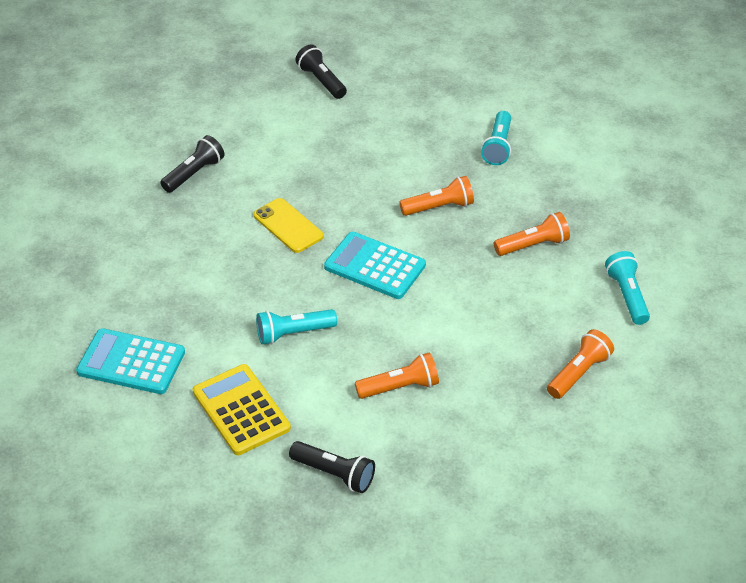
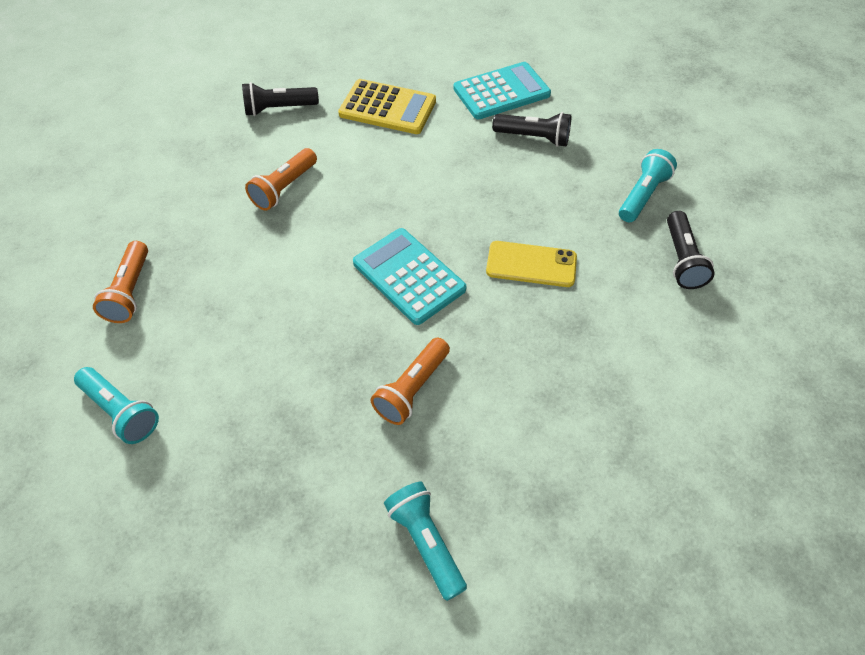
camera: 140 degrees right, 10 degrees up
(293, 333) = (412, 177): turquoise flashlight -> turquoise flashlight (642, 195)
(321, 81) = (742, 488): black flashlight -> black flashlight (534, 138)
(374, 266) = (408, 276): turquoise calculator -> turquoise calculator turned 120 degrees counterclockwise
(533, 245) = (269, 409): orange flashlight -> none

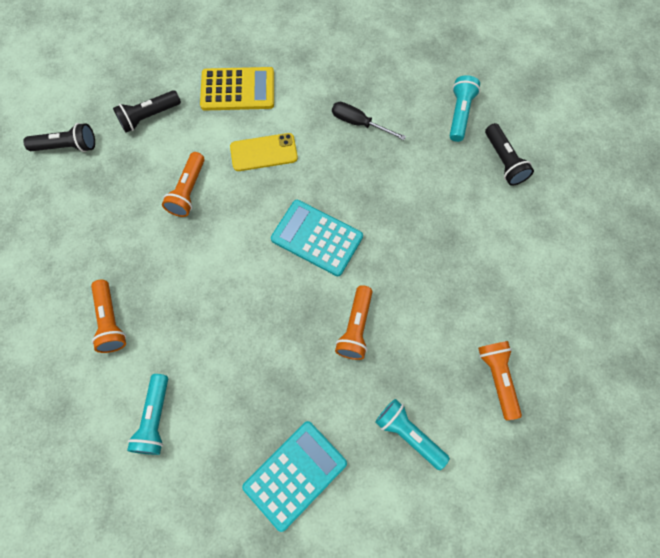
camera: 20 degrees left, 15 degrees up
(121, 412) = (155, 419): turquoise flashlight -> turquoise flashlight turned 75 degrees clockwise
(501, 92) = (322, 47): turquoise calculator -> turquoise calculator (295, 474)
(512, 173) = (359, 123): none -> black screwdriver
(531, 264) = (401, 199): yellow phone -> yellow phone (264, 152)
(534, 138) = (363, 85): black flashlight -> black flashlight (67, 146)
(578, 513) = (497, 378): none -> orange flashlight

